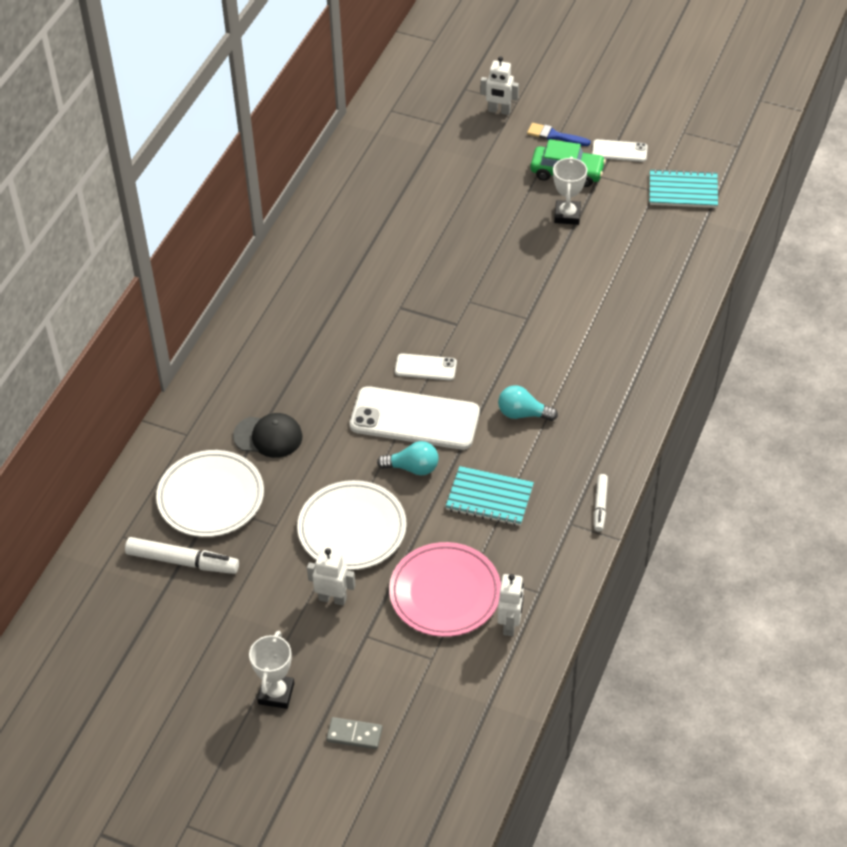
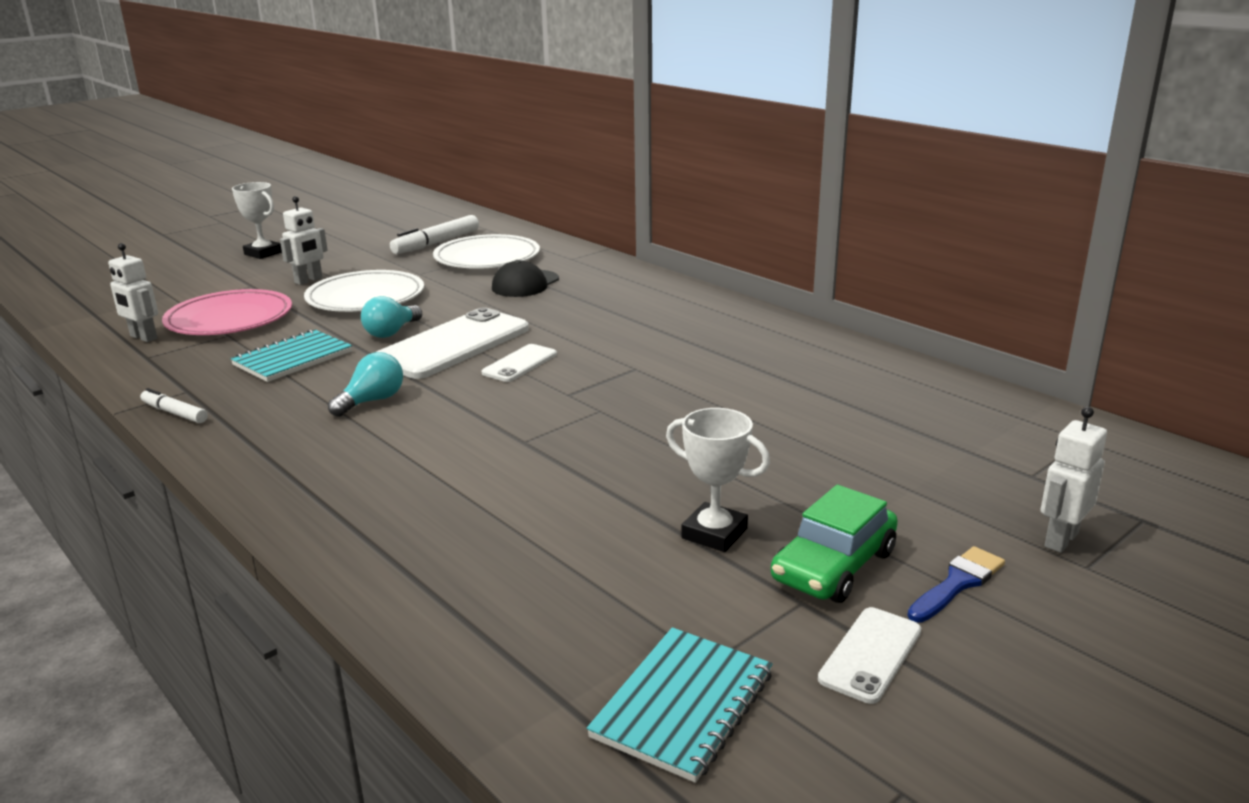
camera: 115 degrees right, 25 degrees down
(354, 734) = (178, 269): grey domino -> none

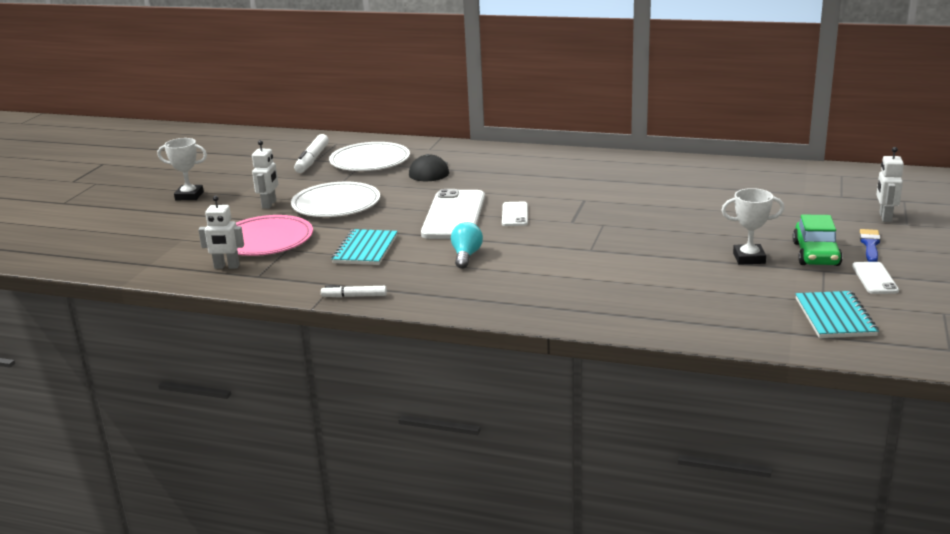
camera: 30 degrees left, 0 degrees up
(391, 332) = (399, 219): turquoise light bulb -> none

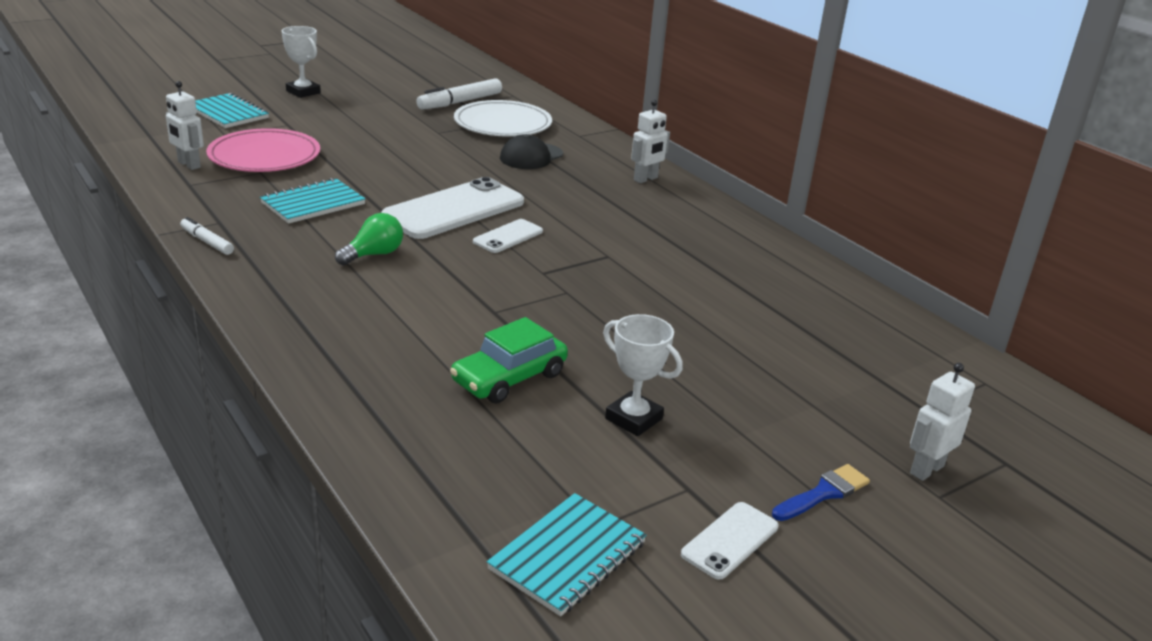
camera: 35 degrees right, 5 degrees up
(169, 229) = (228, 113): none -> turquoise notebook
(269, 204) = (339, 126): white robot -> white robot (646, 179)
(336, 204) = (386, 151): white plate -> none
(466, 256) = (373, 254): turquoise light bulb -> green light bulb
(816, 254) = (725, 462): green car -> green car (509, 378)

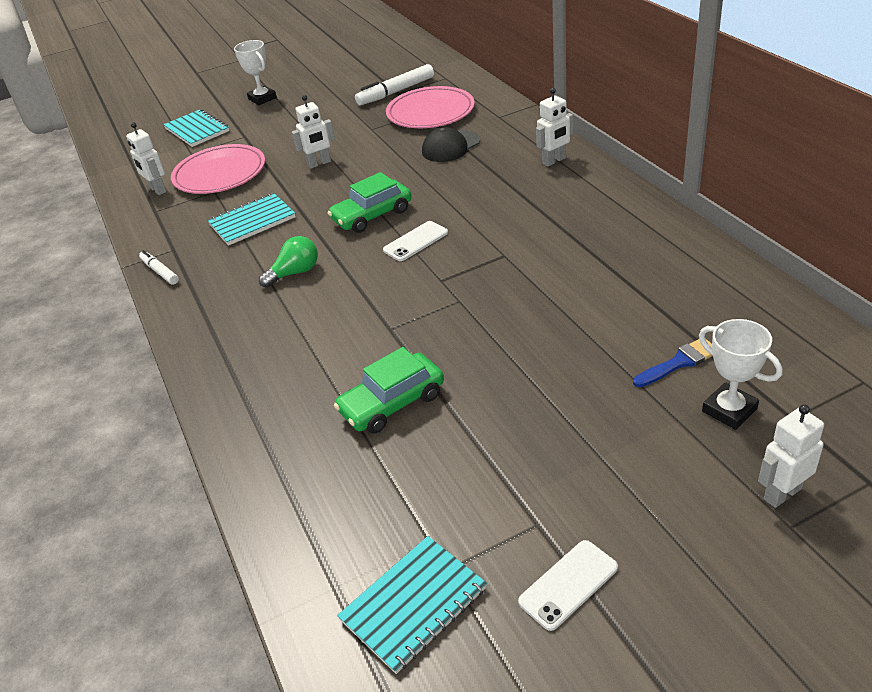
camera: 15 degrees right, 10 degrees up
(383, 158) = (319, 163): none -> white robot
(454, 209) = (372, 215): white phone -> green car
(502, 124) = (430, 112): white plate -> pink plate
(633, 419) = (499, 444): white trophy -> white trophy (729, 410)
(823, 493) = (670, 526): blue brush -> blue brush (679, 362)

